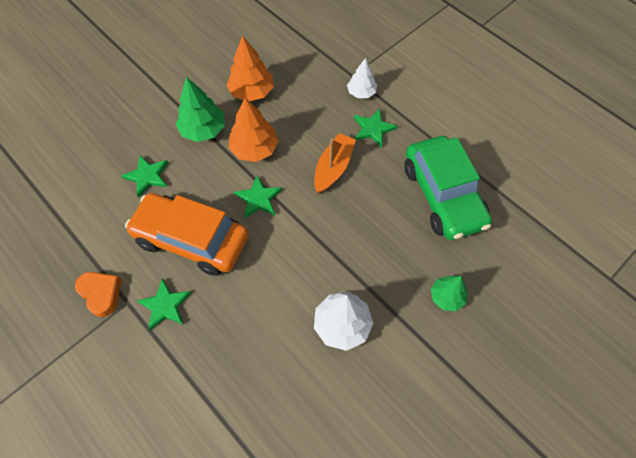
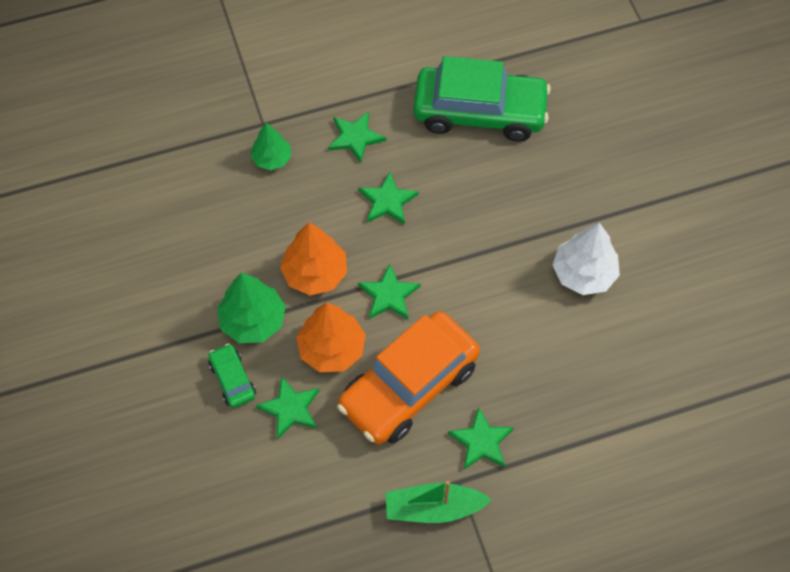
camera: 65 degrees left, 0 degrees up
(101, 294) = (433, 508): orange heart -> green boat
(156, 136) = (232, 379): none -> green car
(252, 92) = (223, 244): orange tree -> orange tree (331, 349)
(333, 168) = (387, 201): orange boat -> green star
(361, 92) = (295, 126): white tree -> none
(446, 297) = (596, 166): green tree -> green tree (272, 159)

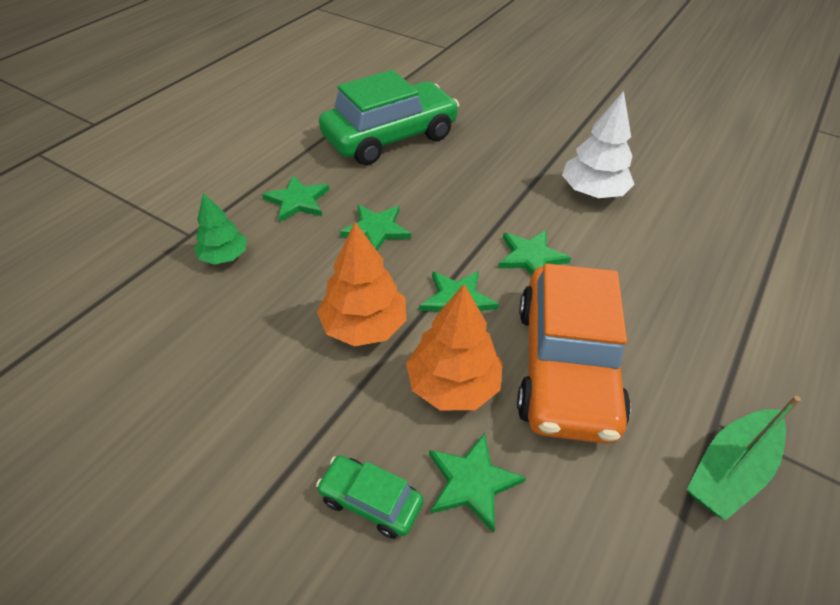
camera: 40 degrees left, 15 degrees down
(253, 321) = (337, 415): green tree -> none
(481, 441) = (685, 369): green star -> green star (531, 257)

